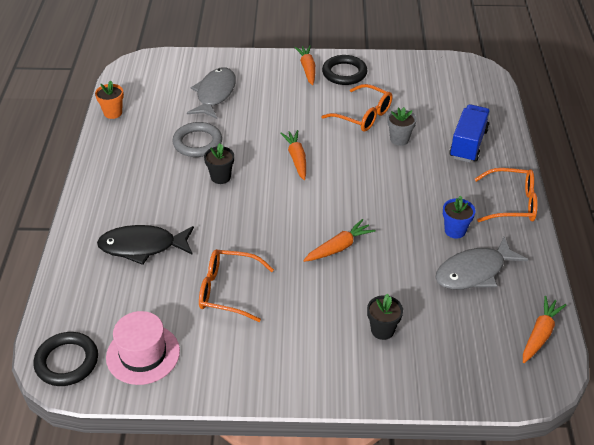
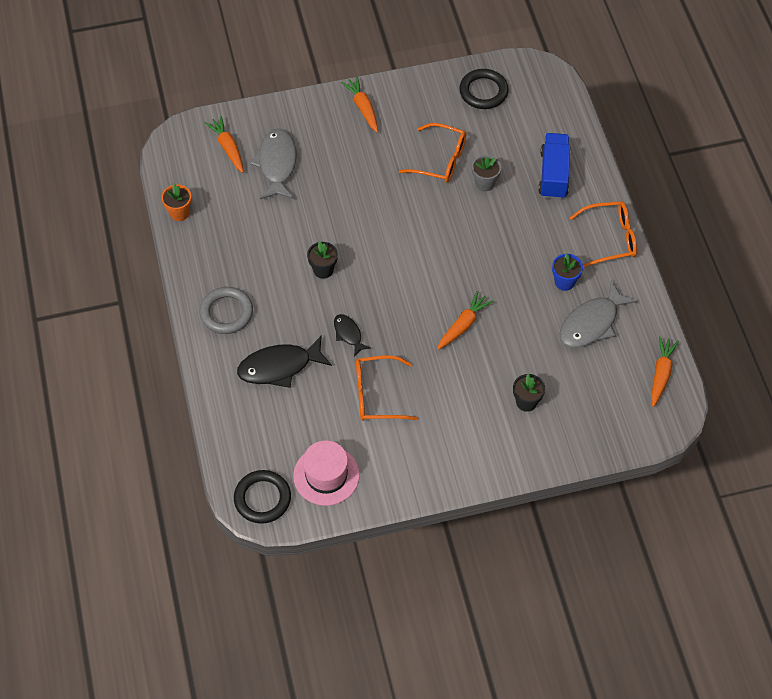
camera: 15 degrees left, 15 degrees up
(197, 143) = (283, 232): grey ring -> grey ring (226, 312)
(222, 232) = (348, 334): none -> black fish
(296, 158) = (390, 230): orange carrot -> orange carrot (228, 147)
(344, 73) = (404, 105): black ring -> black ring (483, 91)

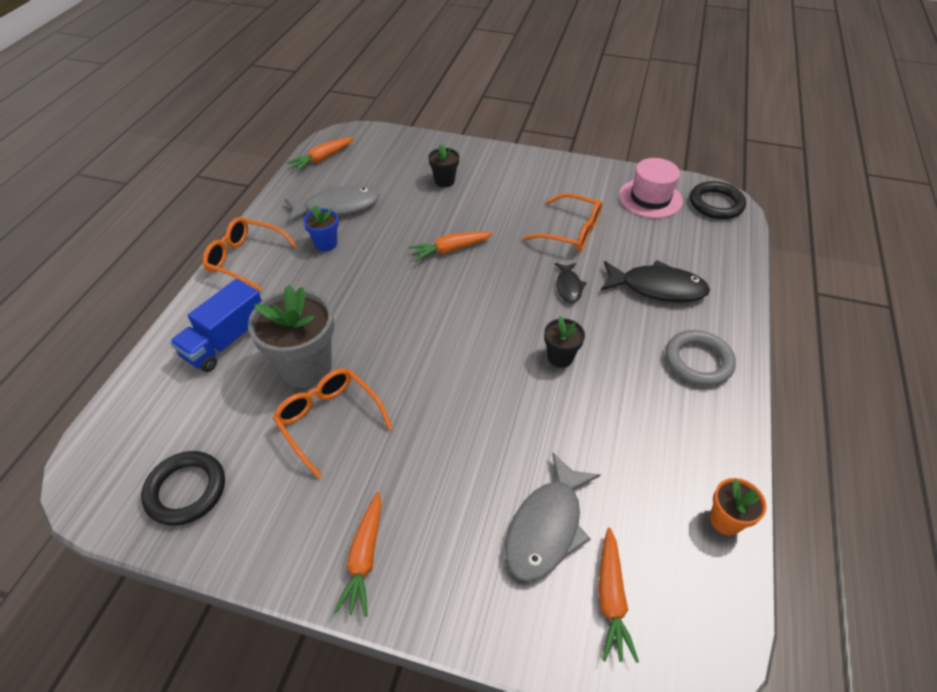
camera: 150 degrees left, 10 degrees down
(485, 183) = (306, 367): grey flower pot -> grey flower pot, size x1.94

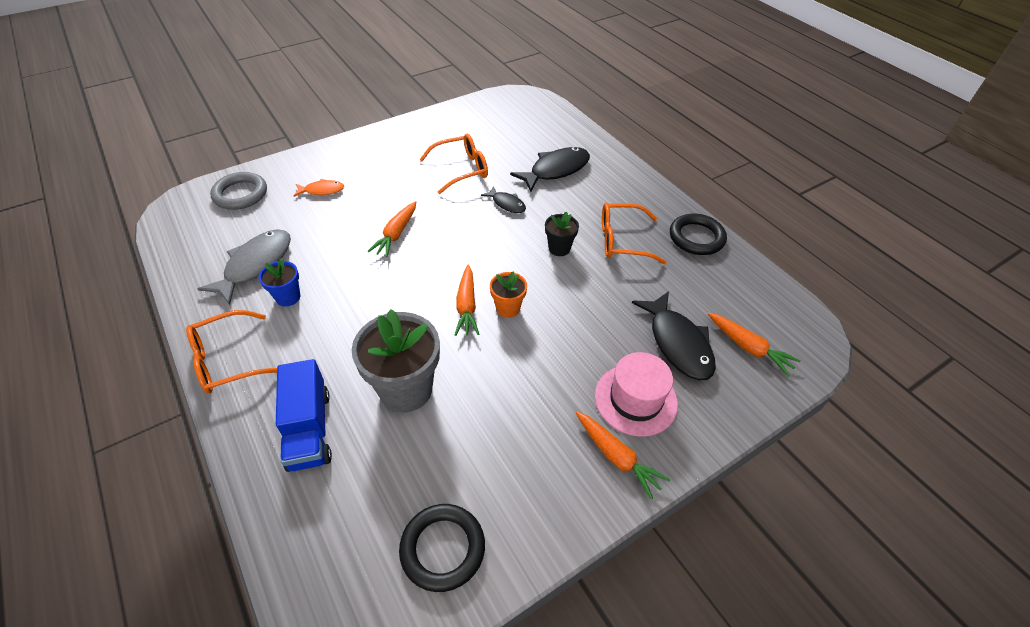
camera: 50 degrees left, 0 degrees up
(322, 159) = (180, 238): orange carrot -> orange carrot (466, 306)
(329, 421) = (476, 406): orange glasses -> orange glasses (623, 240)
(444, 181) = (322, 190): black flower pot -> orange fish
(547, 527) = (678, 343): grey fish -> black fish
(650, 198) = (481, 119): pink hat -> pink hat (635, 399)
(698, 361) = (628, 196): grey ring -> grey ring (240, 194)
(716, 204) = (522, 101): black ring -> black ring (696, 237)
(725, 520) = (740, 265): orange flower pot -> orange flower pot (508, 308)

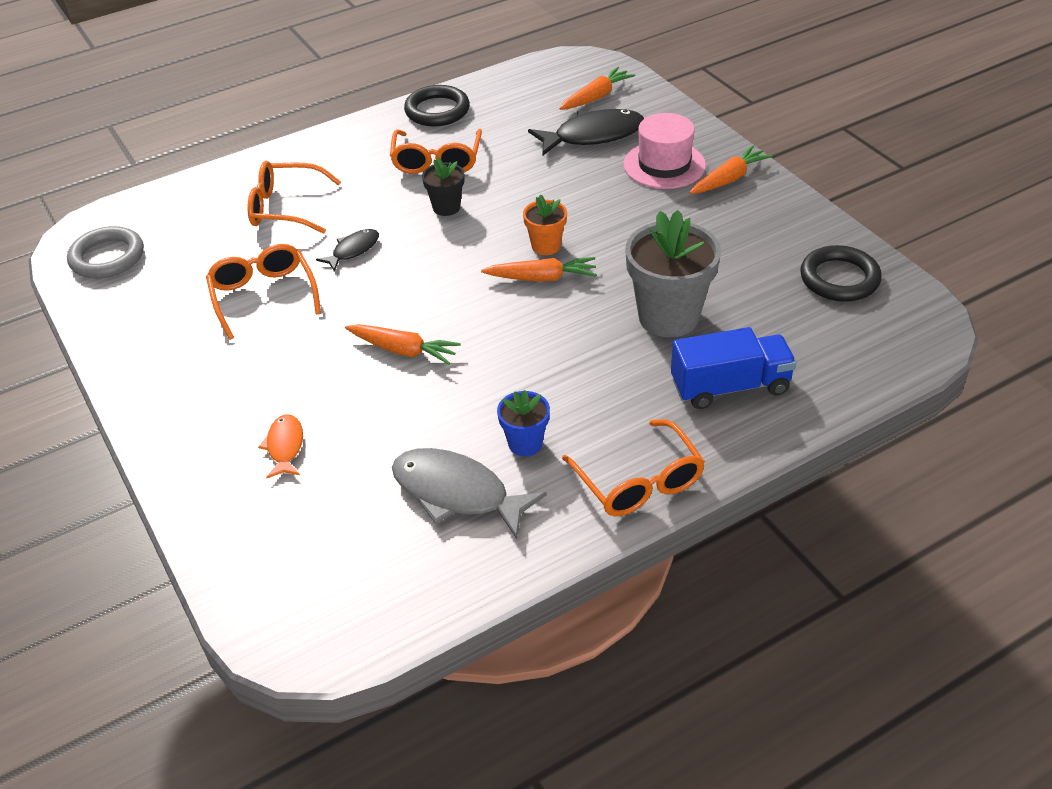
camera: 85 degrees left, 5 degrees down
(240, 194) = (274, 553): grey ring -> grey ring (107, 257)
(556, 170) = (286, 208): black fish -> orange glasses

